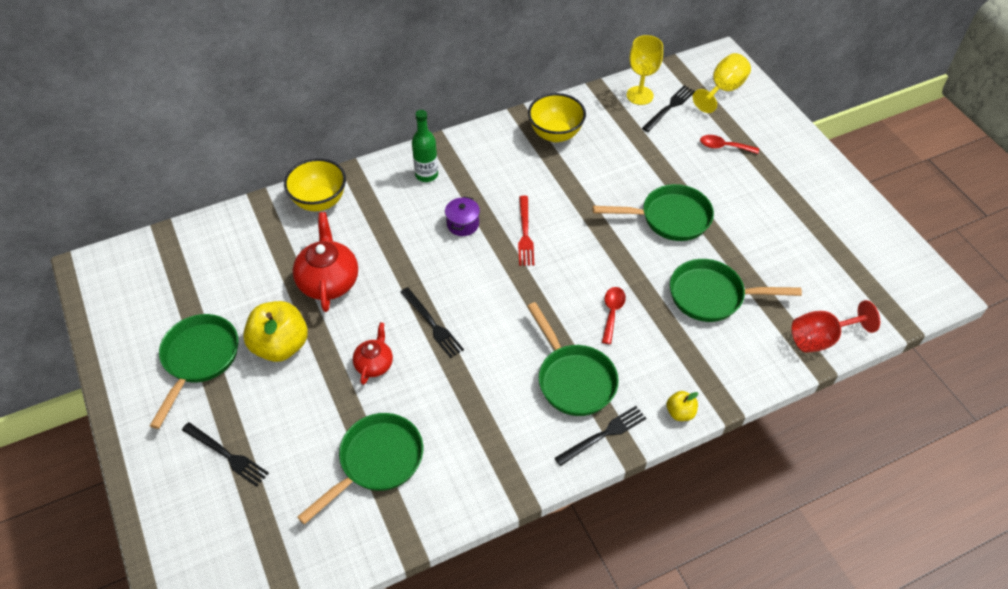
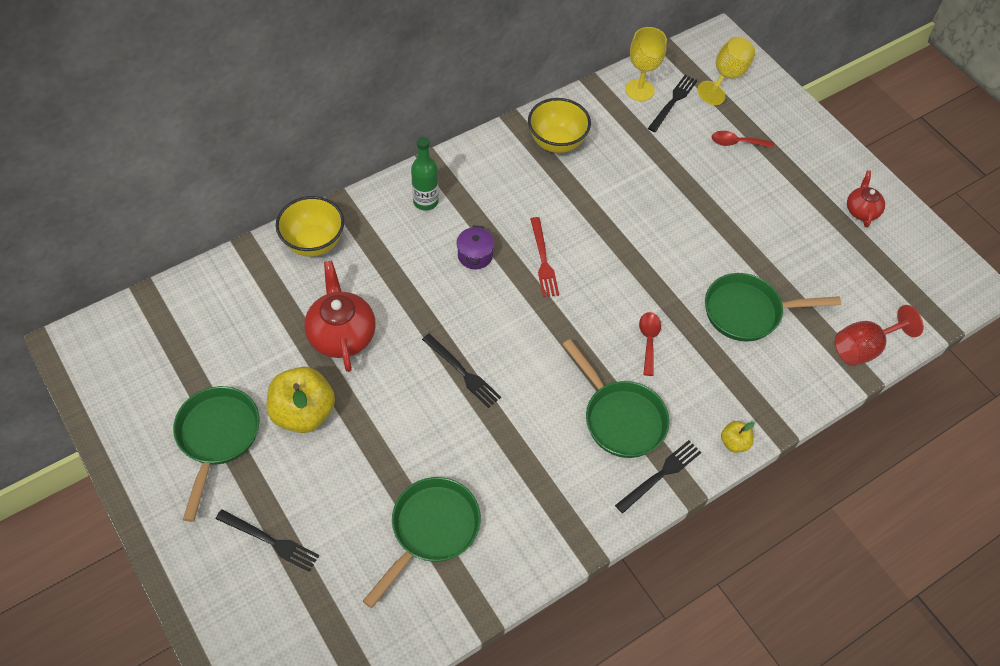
camera: 10 degrees left, 5 degrees up
(374, 364) = (409, 423): red teapot -> red teapot (861, 210)
(669, 218) = (692, 229): green pan -> none

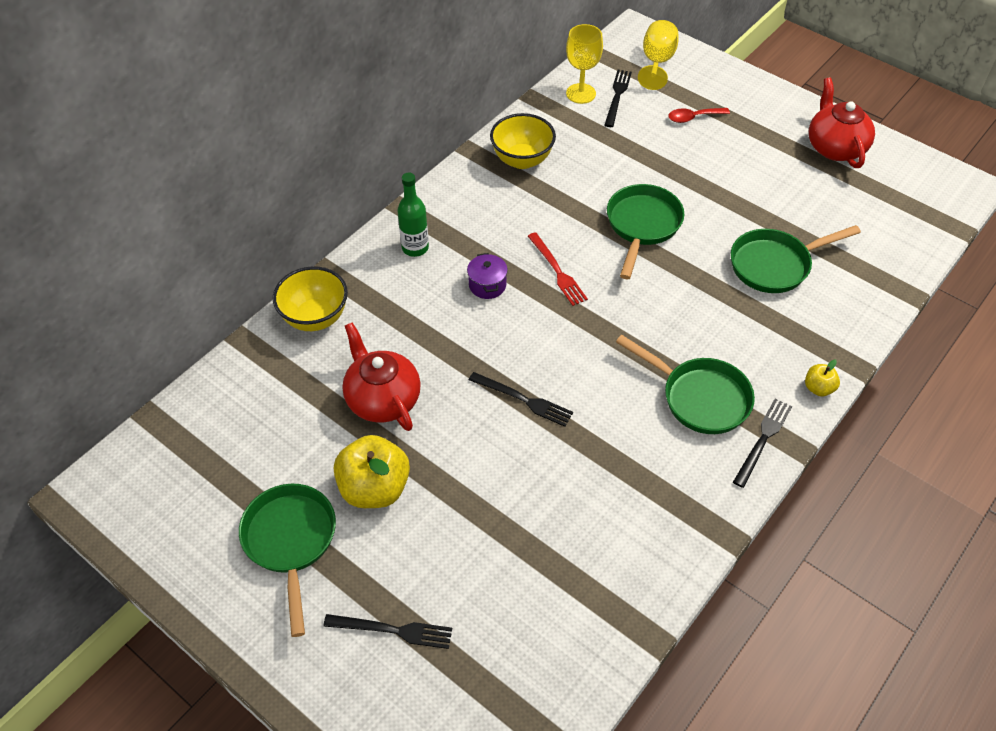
camera: 15 degrees left, 5 degrees down
(431, 530) = (559, 565): green pan -> green pan (642, 226)
(648, 340) = (693, 317): red spoon -> none
(861, 210) = (835, 147): red teapot -> red teapot, size x1.72
(864, 348) = (895, 267): red goblet -> none

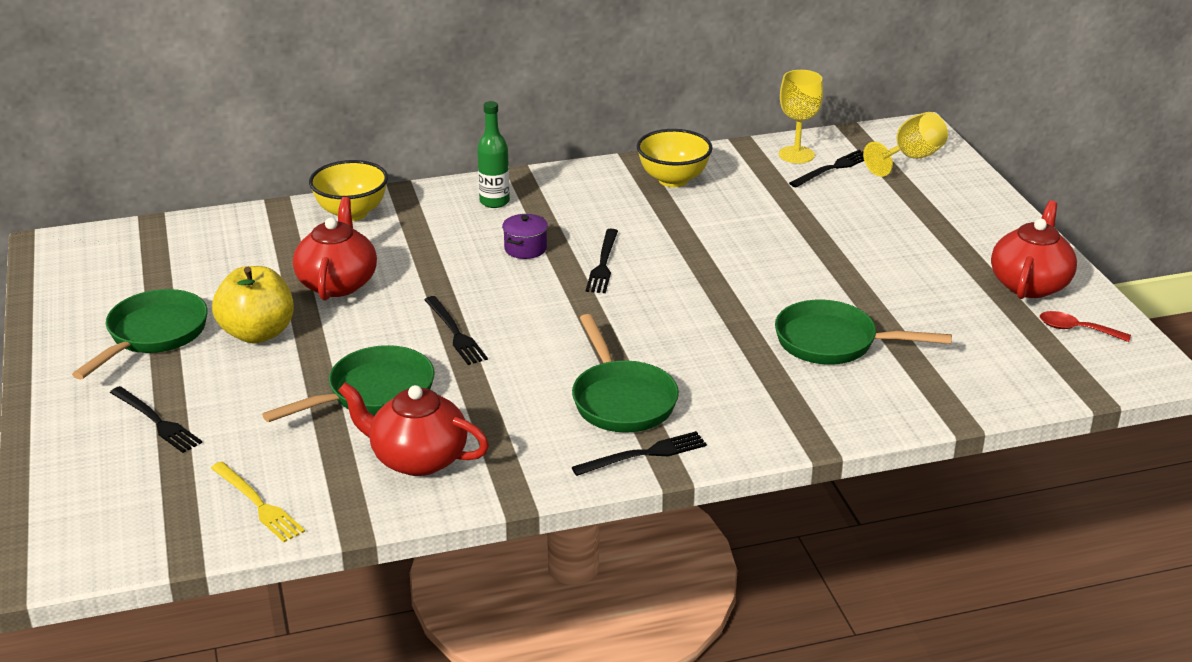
camera: 35 degrees right, 20 degrees down
(557, 271) = (603, 264): red fork -> black fork
(559, 660) = (258, 504): none -> yellow fork
(623, 540) = (417, 458): none -> red teapot
(642, 226) = (730, 264): green pan -> green pan (374, 393)
(693, 117) = (894, 209): red spoon -> red spoon (1076, 329)
(818, 388) = (754, 445): yellow apple -> none

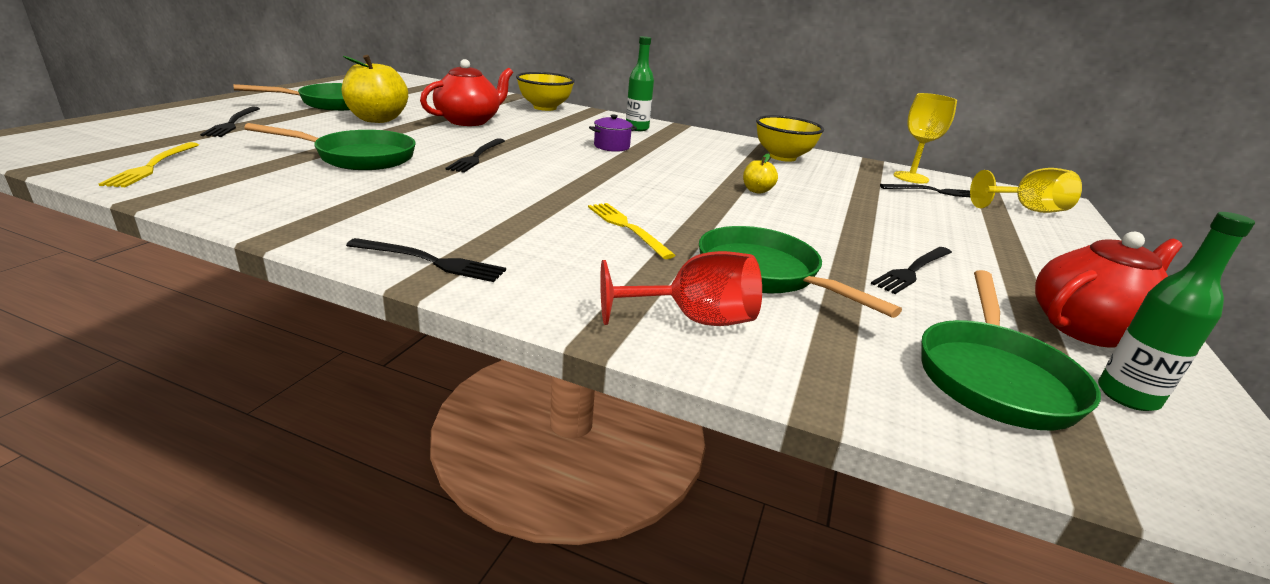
camera: 35 degrees right, 5 degrees down
(417, 458) = (289, 190): red teapot -> none
(603, 264) = (649, 168): black fork -> black fork (912, 270)
(621, 400) = (498, 226): green pan -> green pan (993, 377)
(699, 349) = (627, 228): none -> yellow fork
(717, 247) = (757, 191): none -> yellow apple
(844, 404) = (693, 320): none -> red goblet
(1076, 329) = (1127, 396): red spoon -> green bottle

